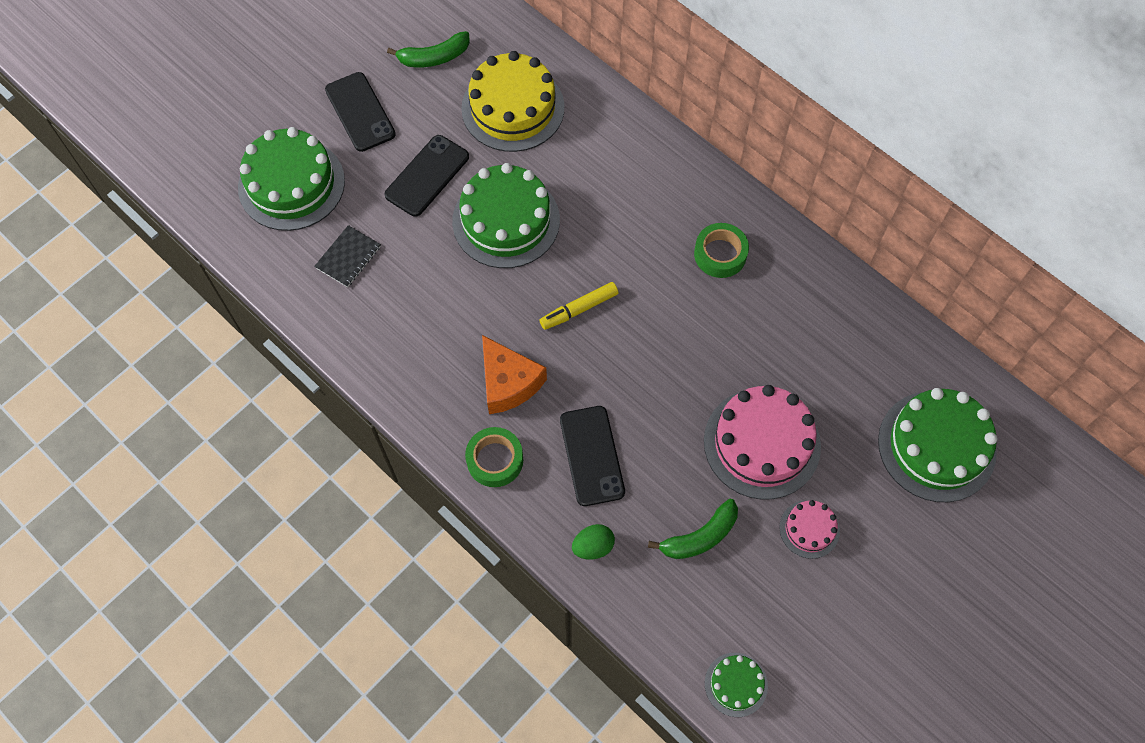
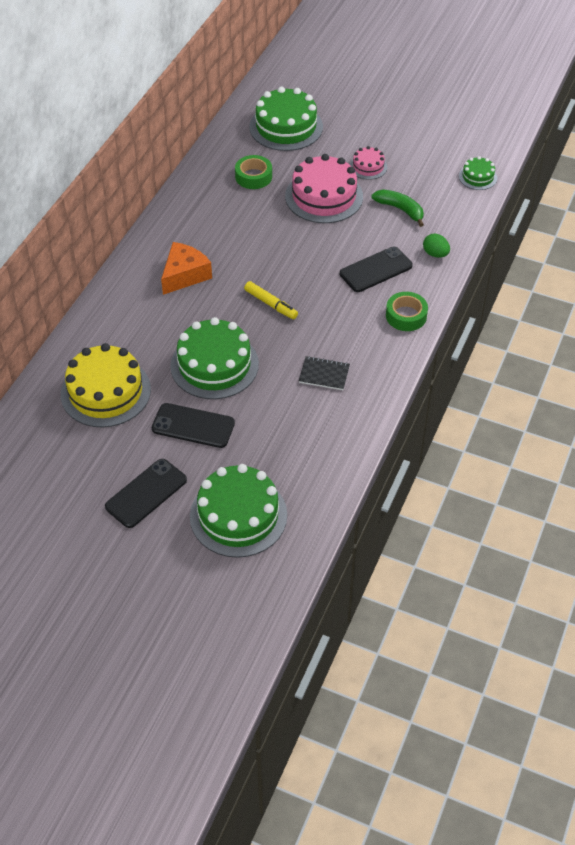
camera: 110 degrees left, 15 degrees down
(348, 257) = (290, 451): black notebook -> black notebook (324, 374)
(434, 57) = (69, 460): green banana -> none
(508, 382) = (346, 325): orange cheese -> orange cheese (184, 275)
(720, 254) = (193, 244): green tape -> green tape (253, 176)

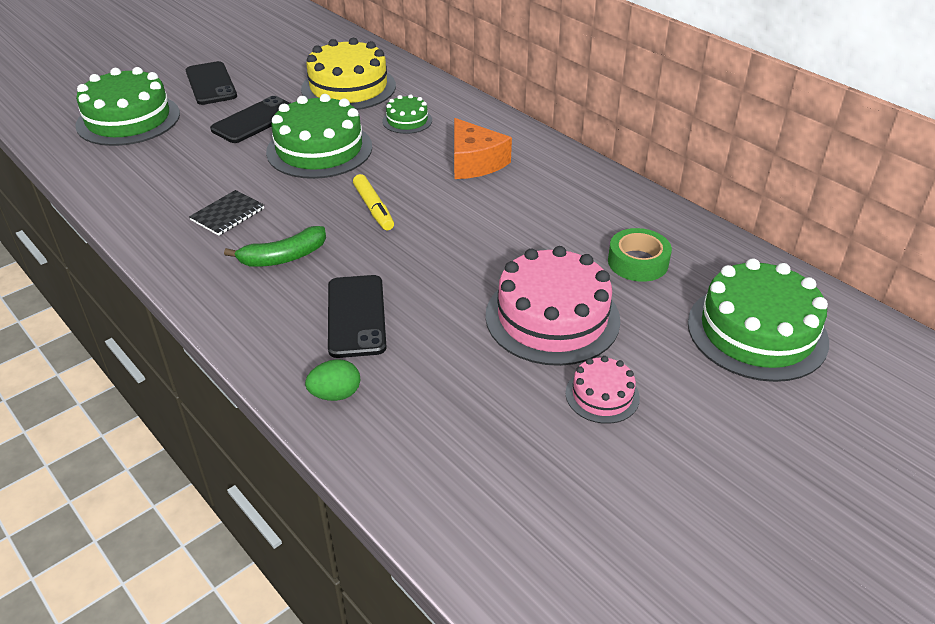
camera: 115 degrees right, 10 degrees down
(271, 304) = (373, 208): yellow marker -> yellow marker turned 90 degrees counterclockwise
(400, 209) = (467, 394): green banana -> green banana (283, 257)
(406, 316) = (246, 313): green tape -> none
(478, 177) = (489, 550): green cake -> green cake (407, 121)

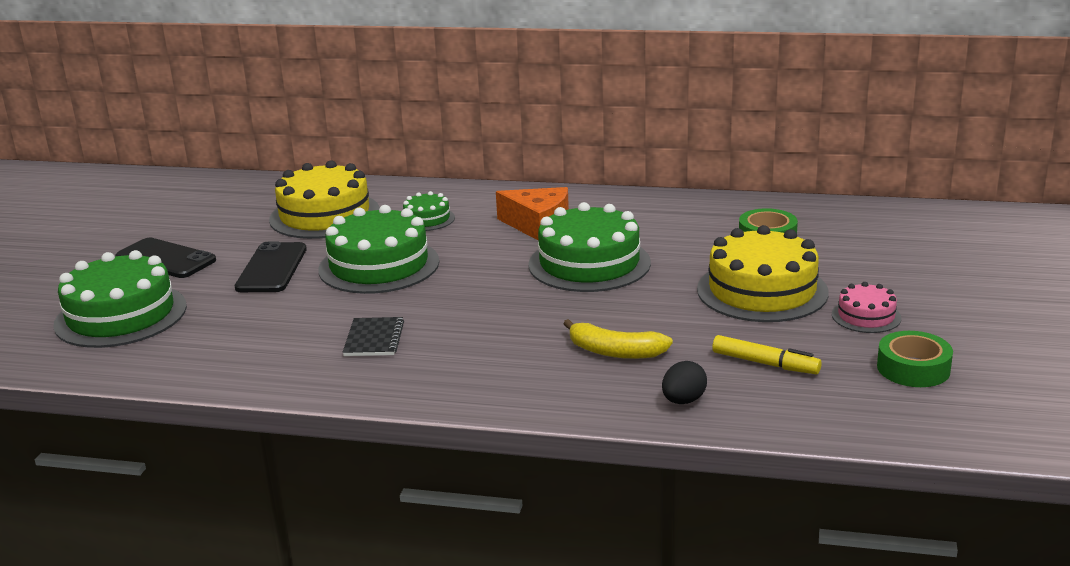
camera: 35 degrees left, 15 degrees down
(283, 257) = (483, 344): green banana -> none
(335, 394) = (683, 401): green egg -> black egg
(356, 316) = (615, 352): black phone -> yellow banana
(373, 208) = (504, 284): yellow marker -> yellow marker (765, 363)
(552, 317) = (762, 291): pink cake -> yellow cake
(561, 478) = (913, 368): none -> green tape
(757, 332) = (903, 243): green cake -> green cake (589, 263)

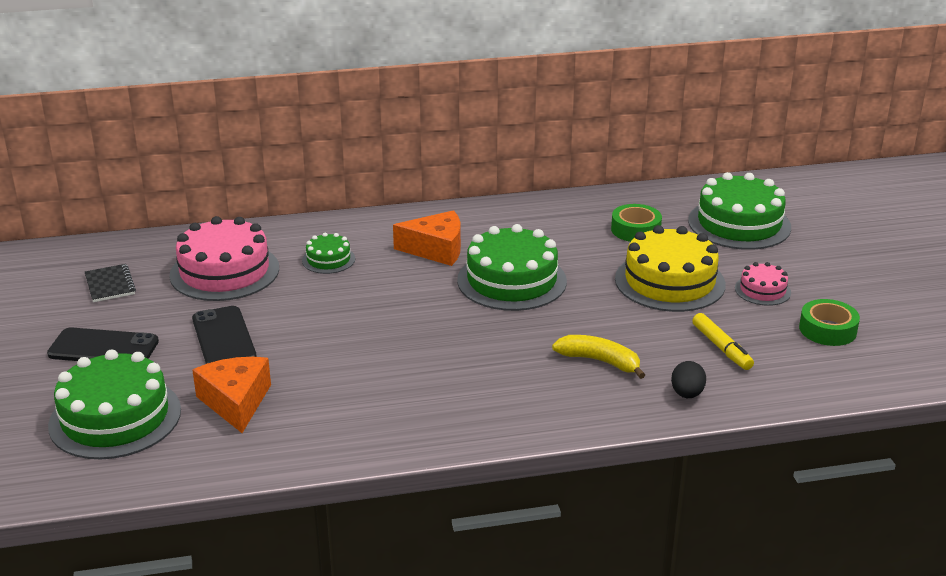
camera: 25 degrees left, 5 degrees up
(231, 322) = (236, 402): none -> orange cheese
(325, 215) = (224, 272): yellow cake -> pink cake
(374, 339) = (386, 391): black notebook -> black notebook (110, 285)
(379, 265) = (325, 316): green cake -> green cake (739, 224)
(615, 352) = (600, 361): yellow banana -> yellow banana turned 150 degrees counterclockwise
(765, 363) = (721, 348): yellow marker -> yellow marker turned 60 degrees clockwise

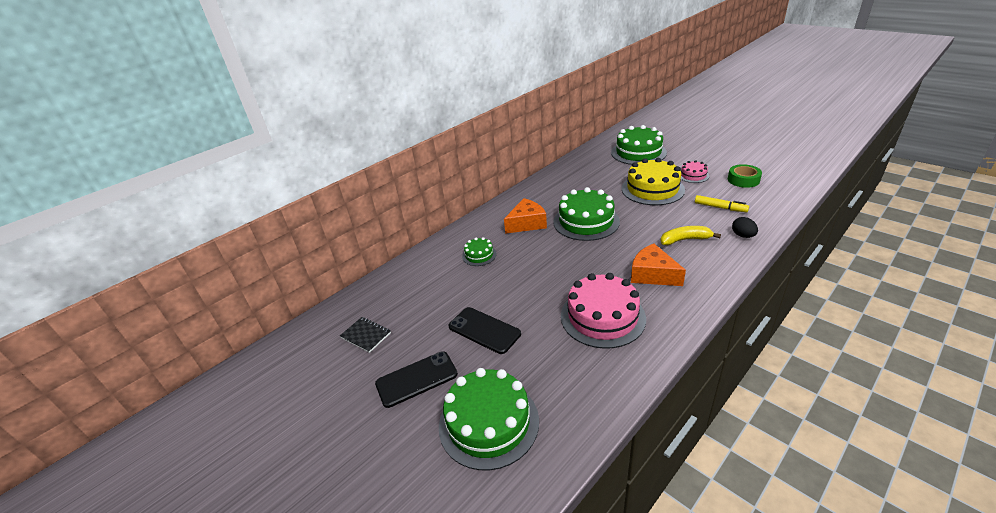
camera: 30 degrees left, 5 degrees up
(224, 272) = (429, 291): pink cake -> pink cake (602, 317)
(236, 402) = (547, 365): orange cheese -> orange cheese (652, 274)
(635, 230) = (602, 173): green tape -> none

